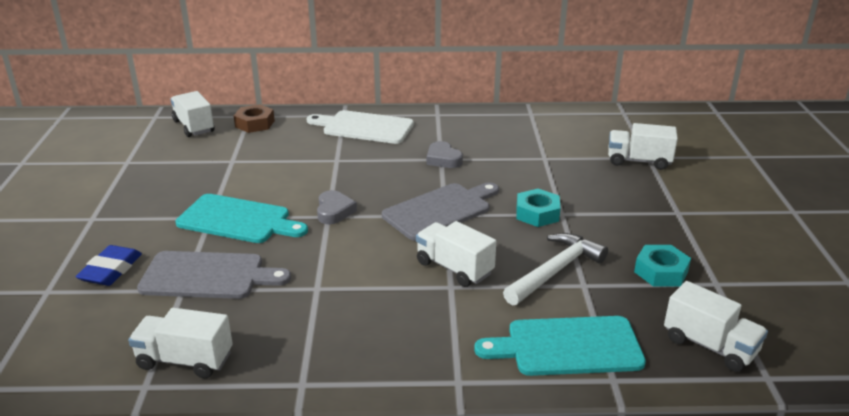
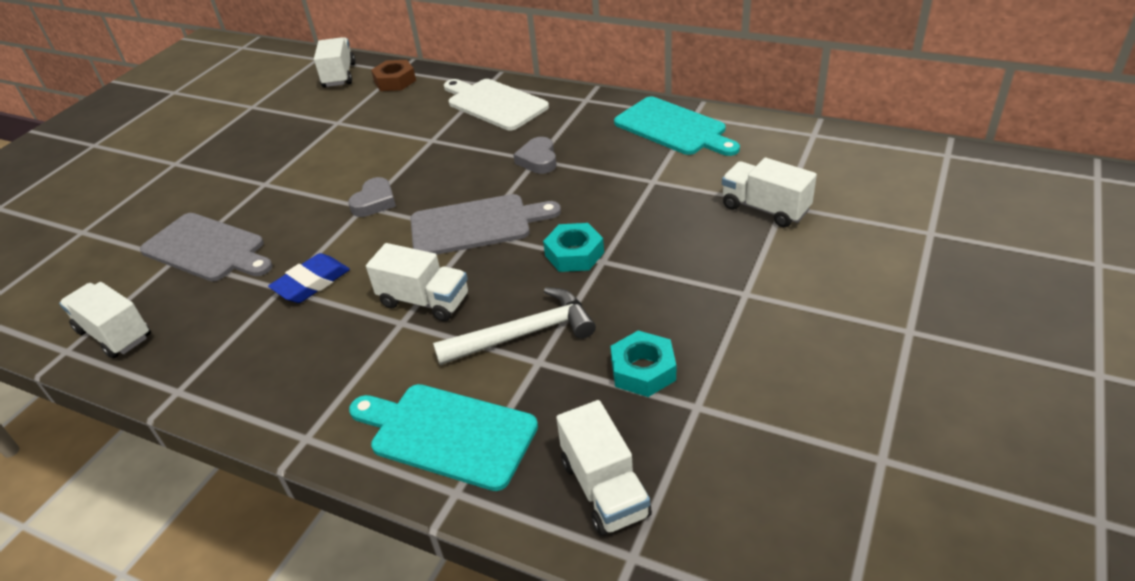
camera: 30 degrees right, 10 degrees up
(111, 270) = (142, 222): blue eraser -> blue eraser (312, 283)
(238, 220) = (283, 192): turquoise cutting board -> turquoise cutting board (673, 128)
(454, 268) = (424, 301): white truck -> white truck turned 135 degrees clockwise

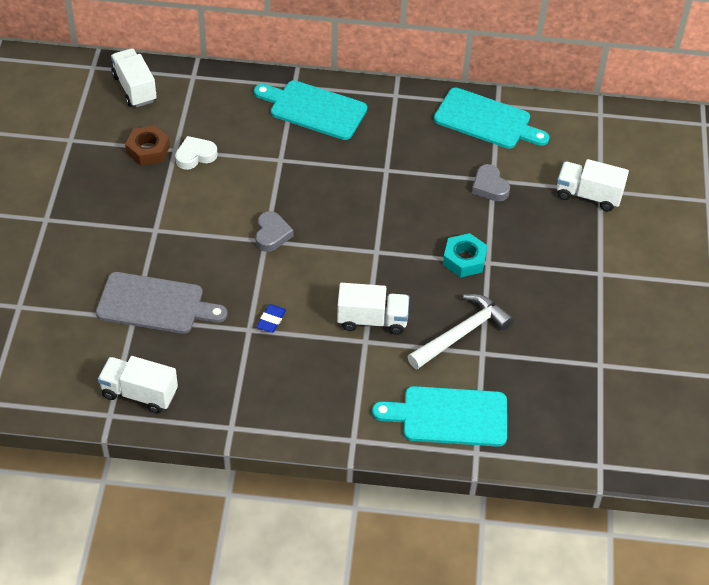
camera: 25 degrees left, 10 degrees up
(312, 283) = (271, 320): blue eraser -> blue eraser, size x0.62
(352, 129) = (195, 156): none -> white heart
(395, 81) = (198, 90): brown nut -> brown nut (148, 150)
(476, 225) = (372, 245): grey cutting board -> none
(494, 104) = (314, 109): white cutting board -> turquoise cutting board
(538, 160) = (388, 170): grey heart -> grey heart (489, 186)
(604, 488) = (566, 429): white truck -> none
(643, 370) = (556, 346): turquoise nut -> none

